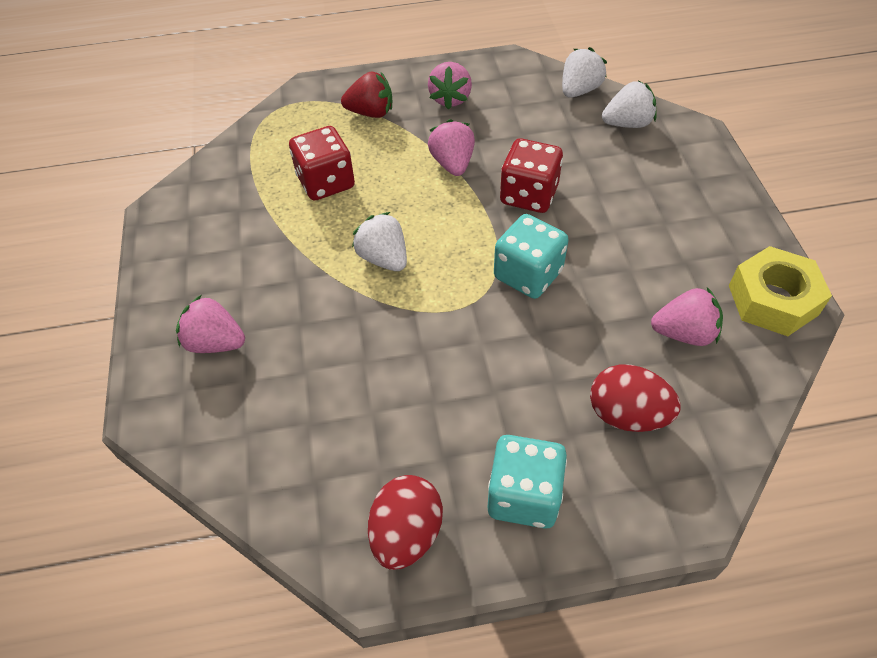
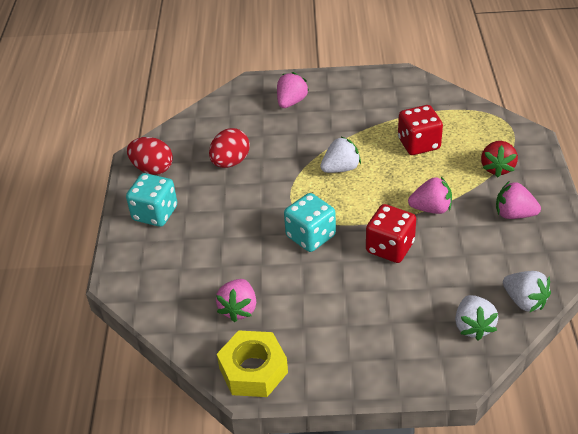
camera: 100 degrees right, 10 degrees down
(627, 414) = (188, 266): red egg -> red egg (230, 162)

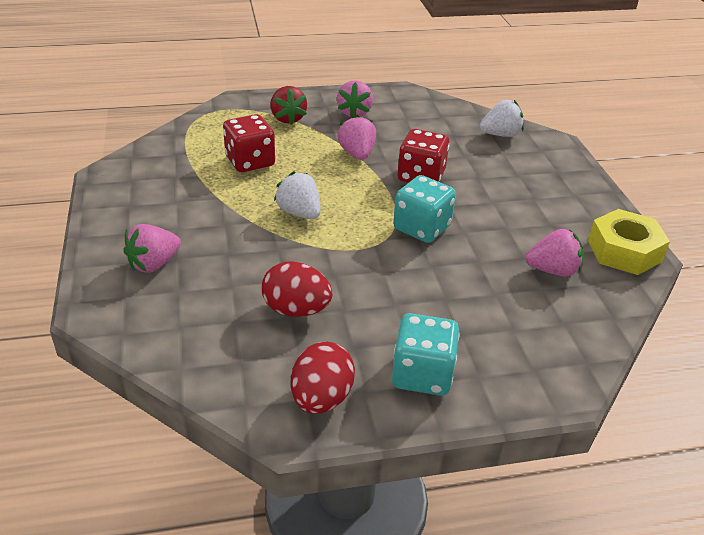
camera: 105 degrees left, 5 degrees down
(291, 102) = (154, 264): pink strawberry -> pink strawberry turned 60 degrees counterclockwise
(497, 168) = (288, 118): red strawberry -> red strawberry turned 75 degrees clockwise
(524, 301) = (460, 112): white strawberry -> none

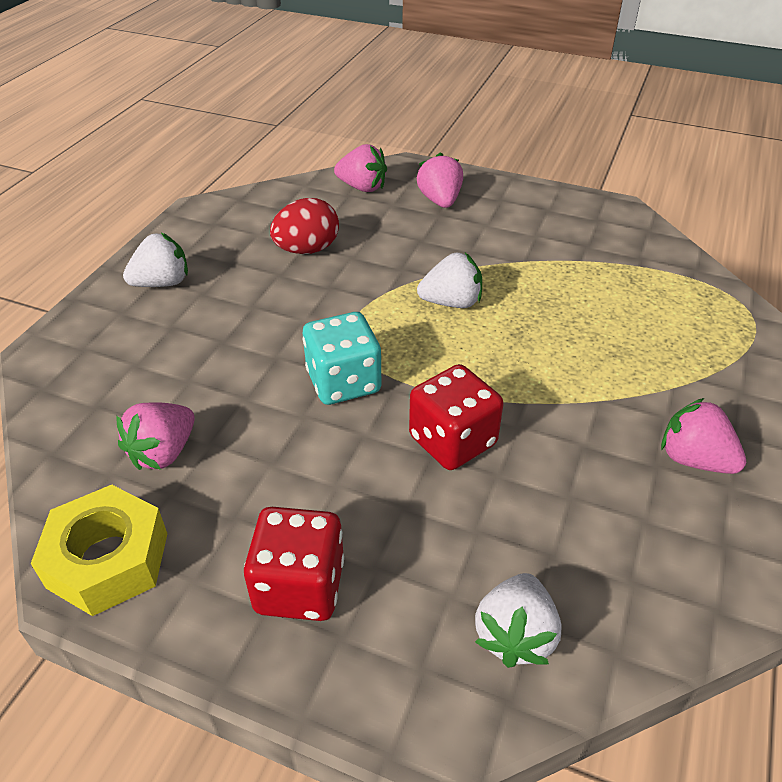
camera: 125 degrees right, 5 degrees up
(250, 161) = (590, 303): red dice -> red dice (299, 586)
(288, 118) = (700, 376): red strawberry -> none
(321, 398) = (204, 229): red egg -> none
(357, 154) = (555, 403): pink strawberry -> pink strawberry (362, 187)
(422, 374) = (162, 283): turquoise dice -> white strawberry

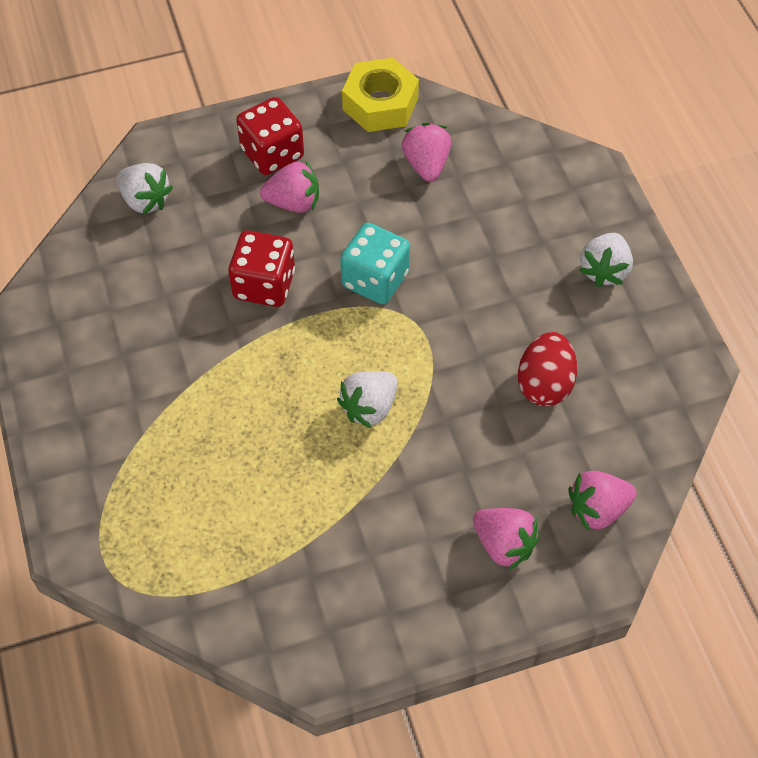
camera: 140 degrees right, 15 degrees up
(515, 635) = (145, 200): white strawberry -> white strawberry turned 150 degrees clockwise
(694, 459) = (99, 375): pink strawberry -> pink strawberry (293, 202)

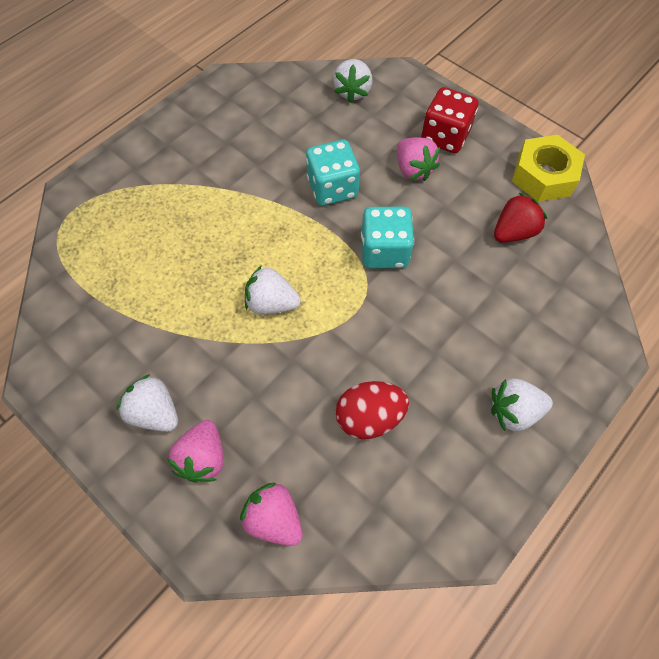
camera: 60 degrees right, 5 degrees up
(264, 285) = (332, 188): red dice -> turquoise dice
(426, 165) = (513, 232): pink strawberry -> red strawberry
(428, 569) = (155, 412): none -> white strawberry

